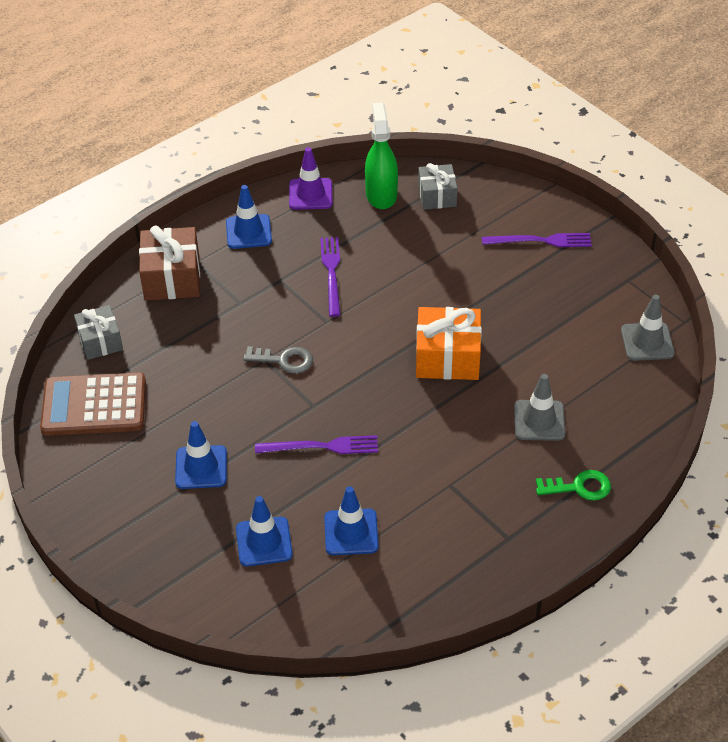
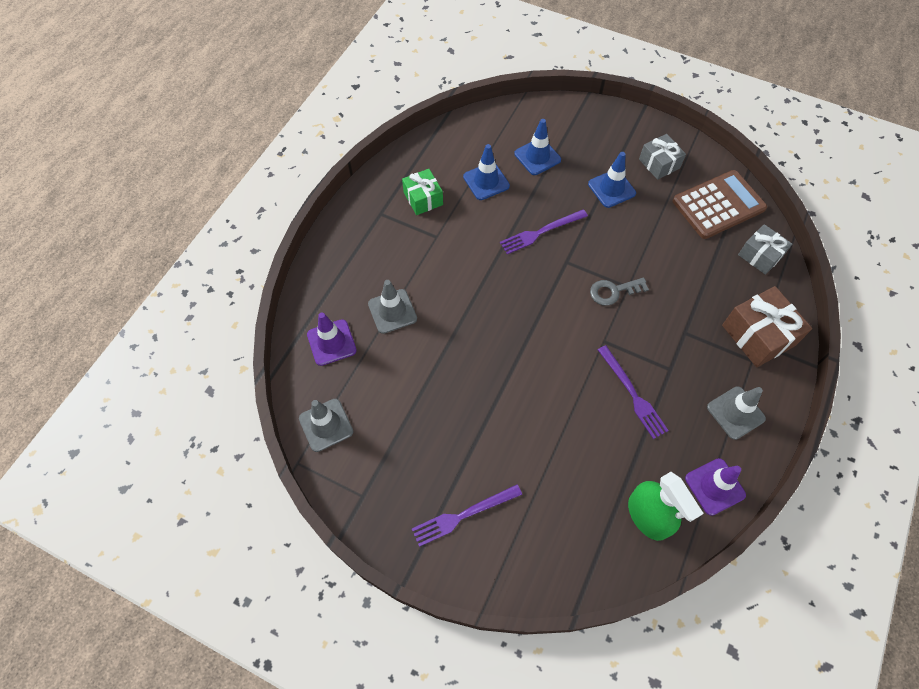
camera: 155 degrees right, 15 degrees up
(248, 232) = (735, 413): blue traffic cone -> grey traffic cone
(437, 196) = (593, 538): grey gift -> grey gift (659, 164)
(444, 538) = (423, 198): none -> green gift
(448, 357) = (488, 343): orange gift -> none
(579, 487) = (344, 267): green key -> none
(619, 412) = (331, 342): none -> purple traffic cone

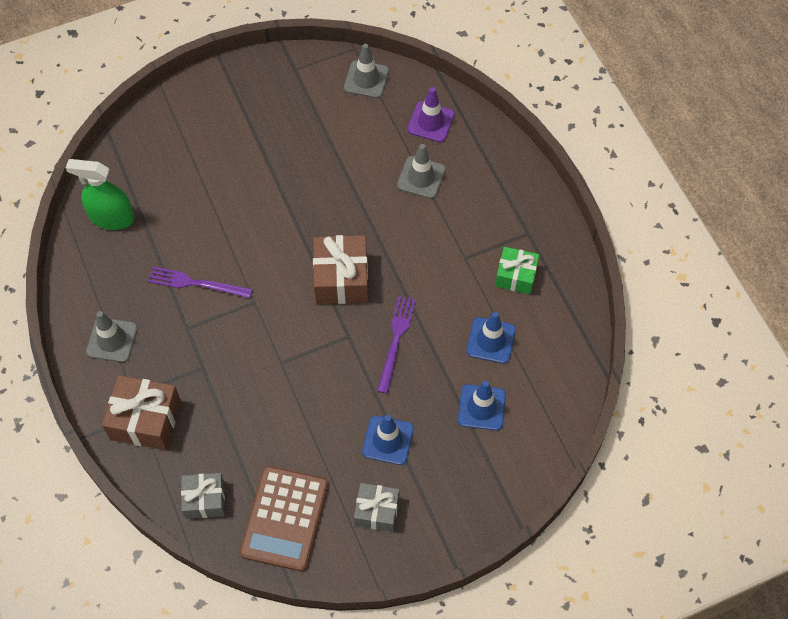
camera: 130 degrees right, 0 degrees up
(463, 515) = (224, 114): purple fork -> none
(529, 299) = (341, 278): none -> brown gift
(613, 291) = (288, 346): grey key -> none
(714, 486) = (84, 275): purple traffic cone -> none

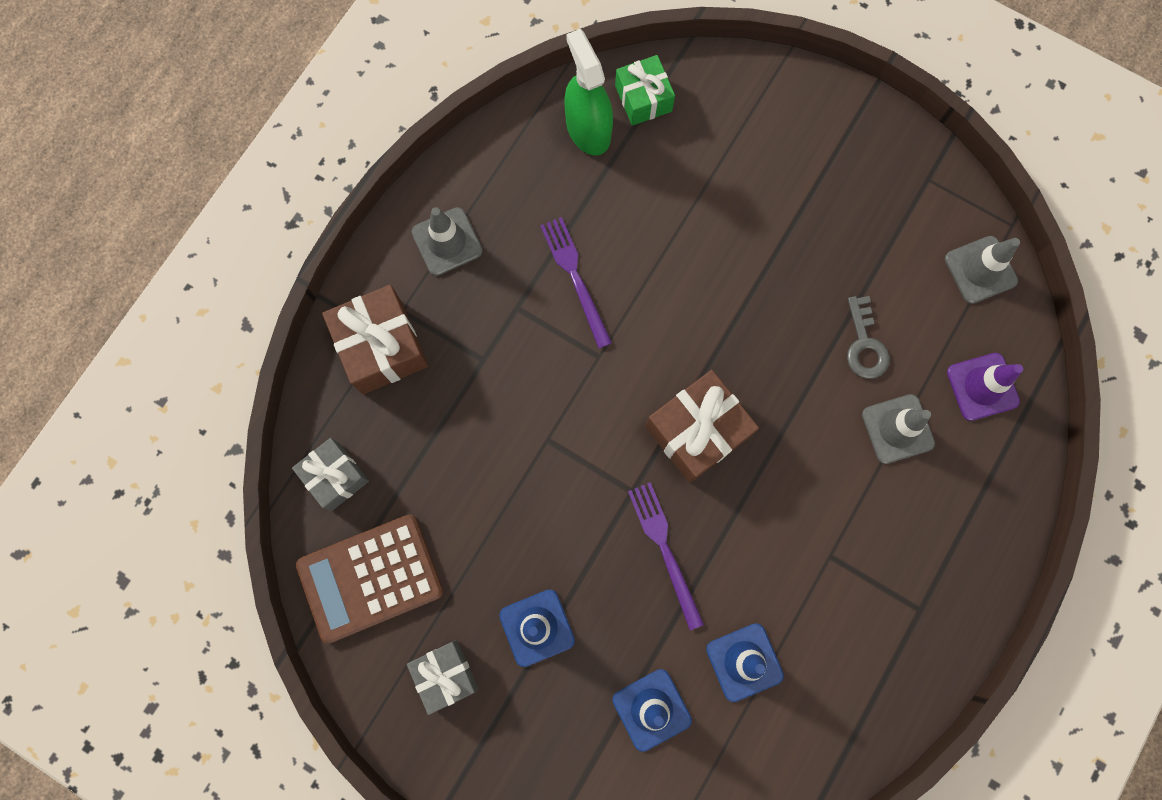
camera: 55 degrees right, 15 degrees up
(361, 162) = (864, 345): none -> grey key
(396, 340) = (664, 550): purple fork -> purple fork turned 90 degrees counterclockwise
(516, 276) = (851, 634): green gift -> green gift (643, 98)

